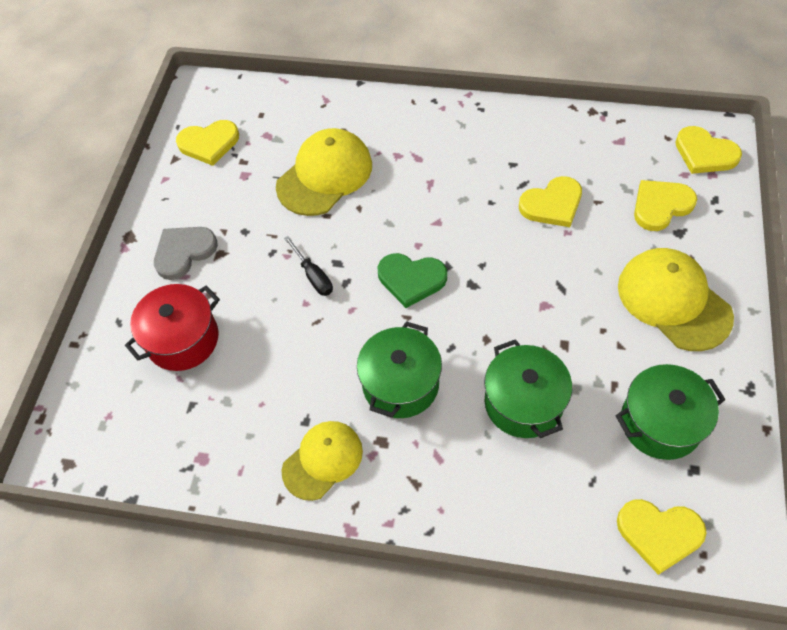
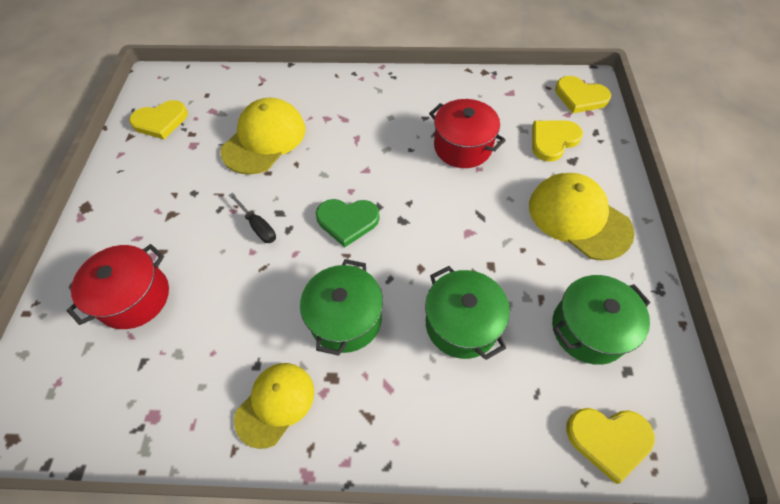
camera: 10 degrees left, 0 degrees up
(184, 252) = (137, 216): grey heart -> none
(552, 204) = (462, 147): yellow heart -> red pot

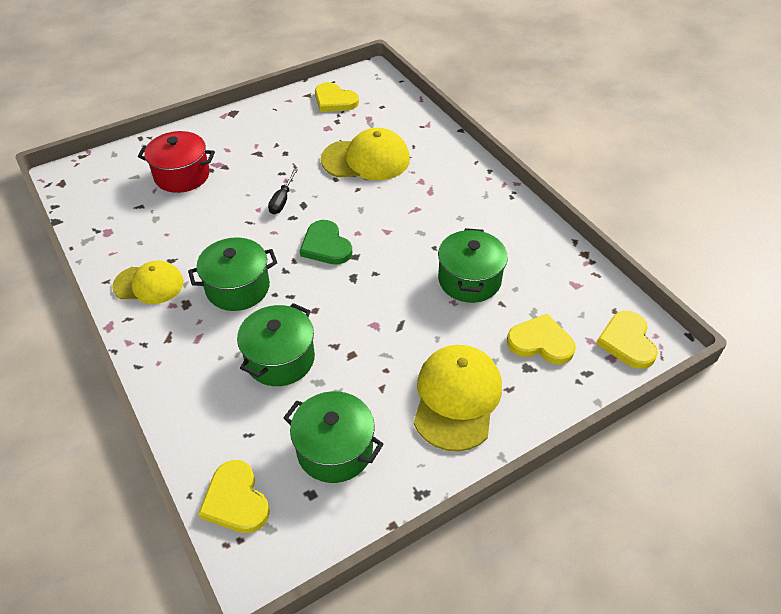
camera: 55 degrees right, 10 degrees down
(462, 147) = (469, 280): red pot -> green pot

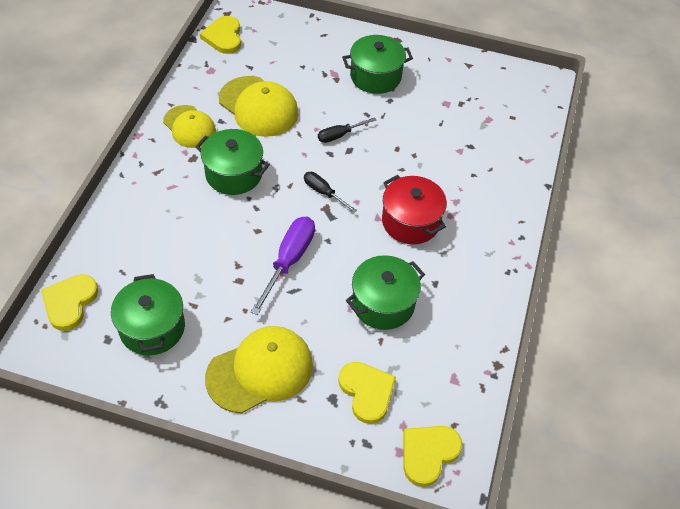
camera: 45 degrees right, 5 degrees up
(182, 175) = (302, 64): red pot -> red pot (410, 221)
(280, 359) = (197, 243): green pot -> green pot (375, 76)
(326, 245) = (323, 192): green heart -> black screwdriver
(334, 100) = (482, 84): yellow heart -> yellow heart (223, 37)
(366, 159) = (439, 151): yellow cap -> yellow cap (258, 107)
(367, 309) = (289, 260): none -> purple screwdriver

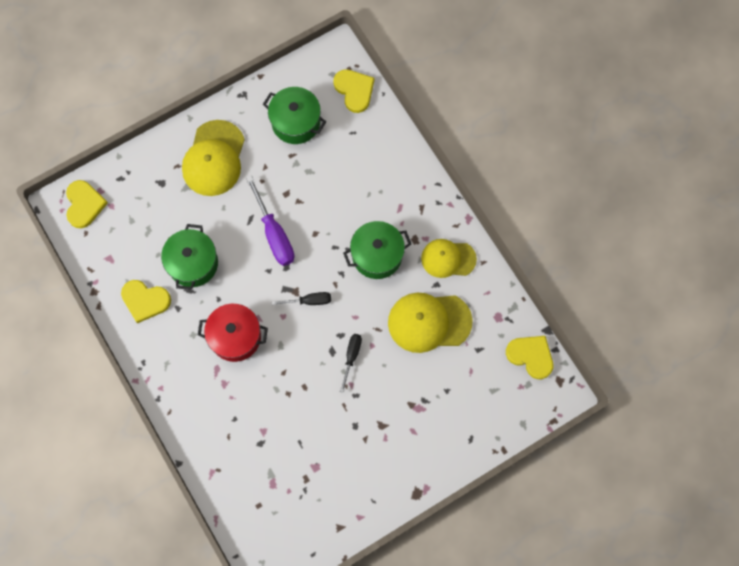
camera: 135 degrees right, 20 degrees up
(367, 392) = (148, 204): yellow heart -> yellow heart (145, 300)
(375, 76) = (389, 438): green pot -> none

